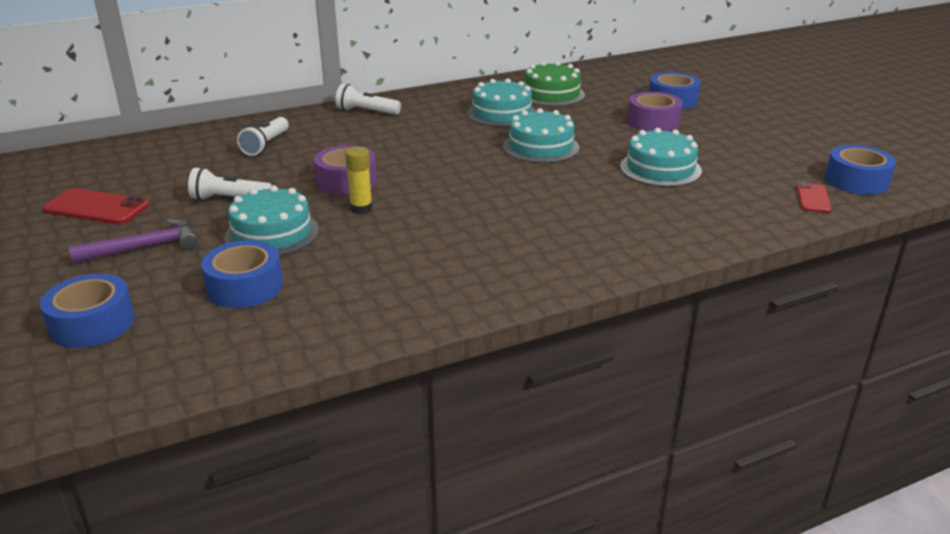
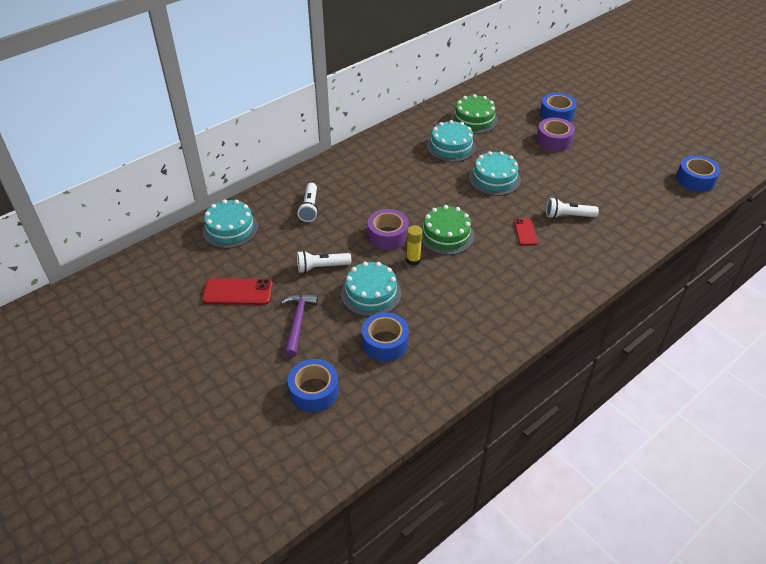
camera: 15 degrees left, 15 degrees up
(144, 247) = (298, 322): purple hammer -> purple hammer turned 45 degrees counterclockwise
(366, 112) = (357, 160): white flashlight -> white flashlight (568, 216)
(429, 191) = (446, 235): none -> green cake
(660, 169) = (578, 188): turquoise cake -> turquoise cake (230, 229)
(813, 198) = (676, 200): red phone -> red phone (525, 232)

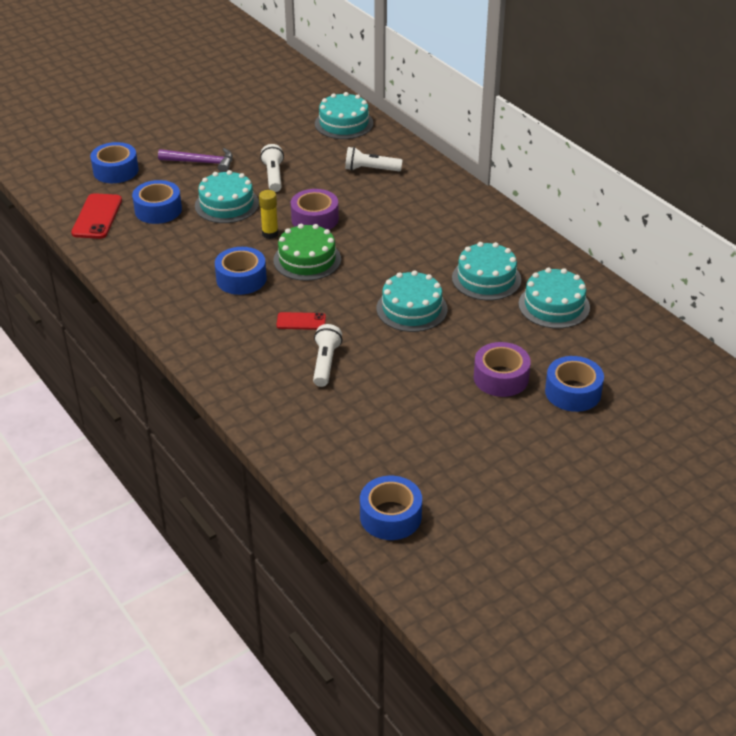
camera: 95 degrees right, 5 degrees down
(238, 292) = (250, 130): red phone -> red phone (97, 217)
(474, 120) = (554, 305): green cake -> turquoise cake
(480, 271) = (241, 279): none -> blue tape

